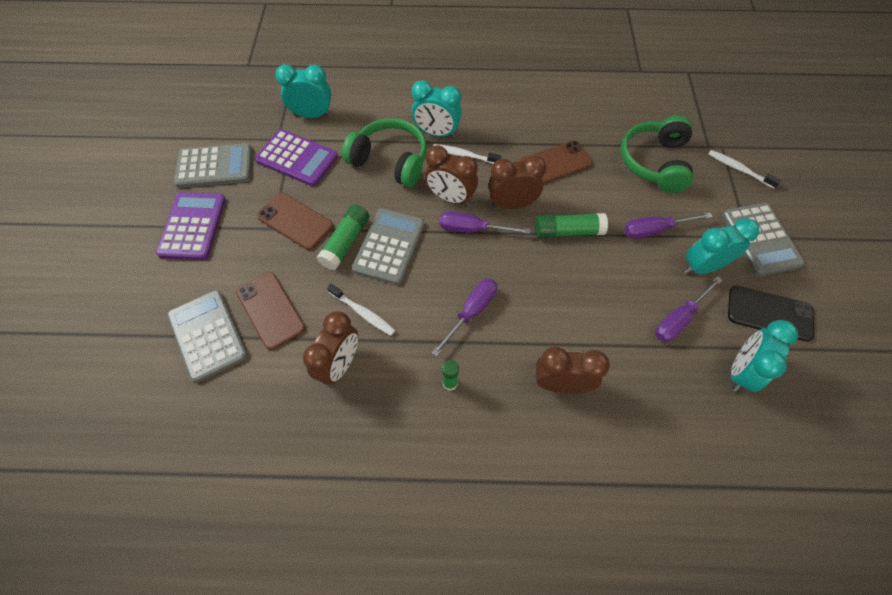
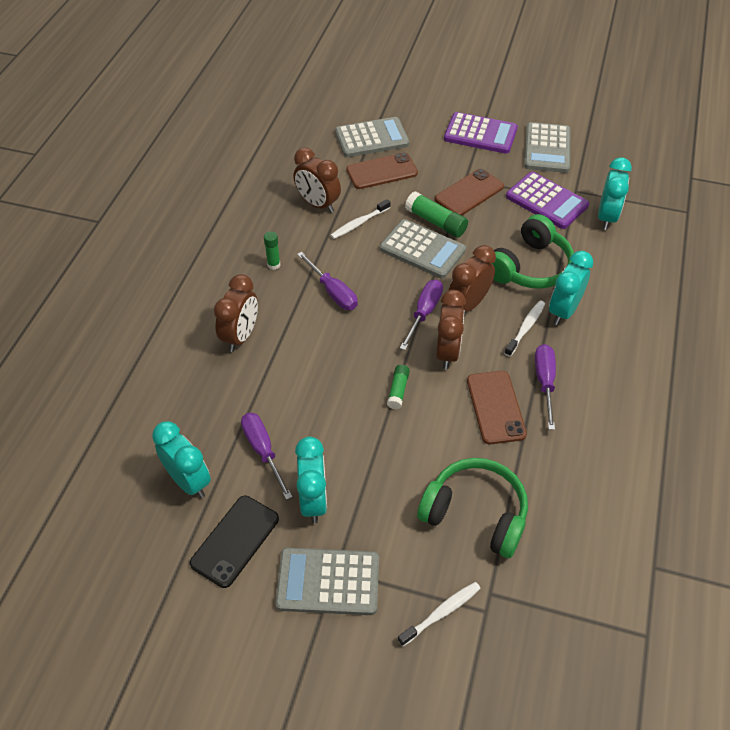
camera: 105 degrees right, 10 degrees down
(297, 158) = (546, 201): purple calculator -> purple calculator turned 90 degrees counterclockwise
(568, 231) = (398, 390): green glue stick -> green glue stick, size x0.61
(654, 230) = (375, 472): purple screwdriver -> purple screwdriver (544, 382)

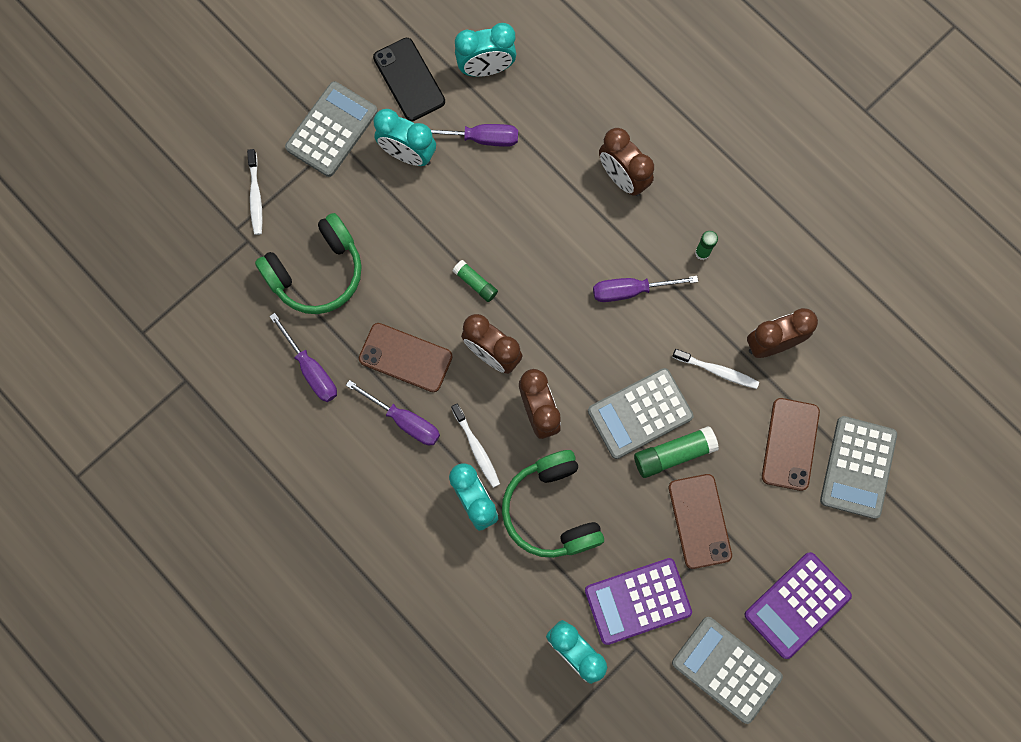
camera: 120 degrees right, 25 degrees up
(359, 223) = (717, 371): white toothbrush -> white toothbrush turned 120 degrees clockwise
(424, 313) = (553, 362): purple screwdriver -> purple screwdriver (311, 369)

